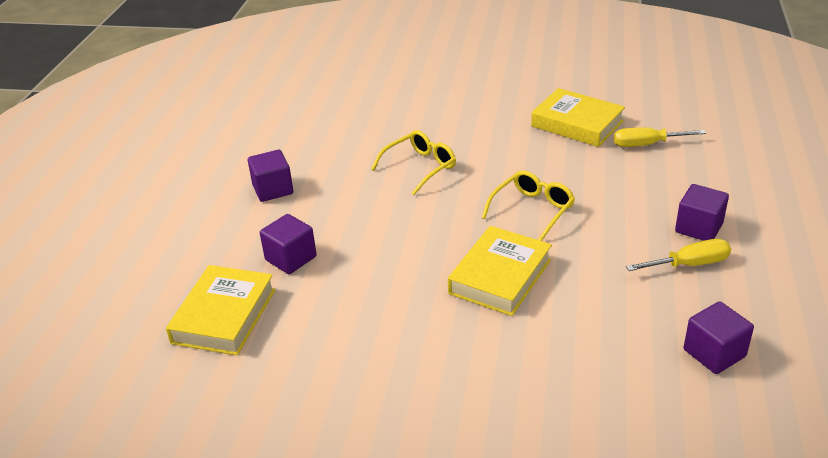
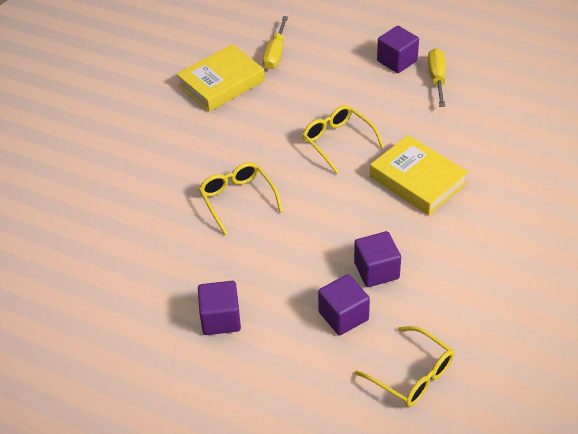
camera: 75 degrees left, 10 degrees up
(224, 316) = (412, 375): yellow book -> yellow glasses
(714, 353) = (530, 96): purple cube -> purple cube (376, 270)

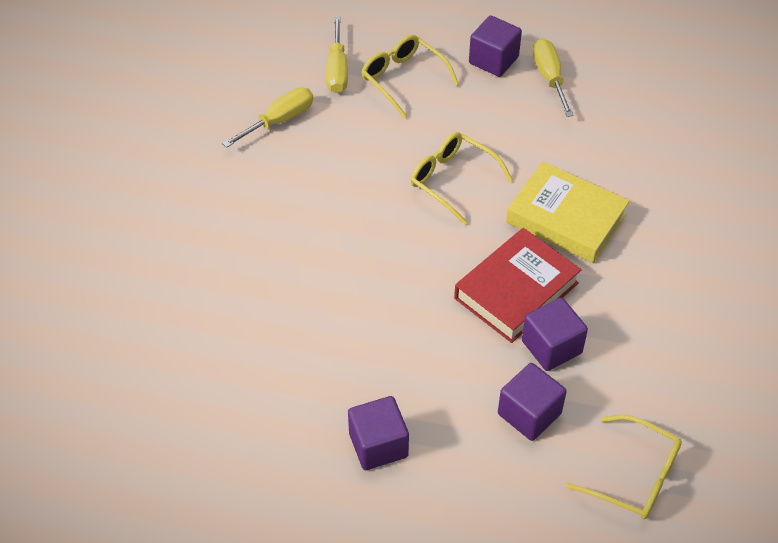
camera: 15 degrees left, 5 degrees up
(221, 83) = (279, 120): yellow book -> yellow screwdriver
(237, 199) = (350, 279): yellow glasses -> yellow glasses (403, 79)
(362, 226) = (516, 291): none -> red book

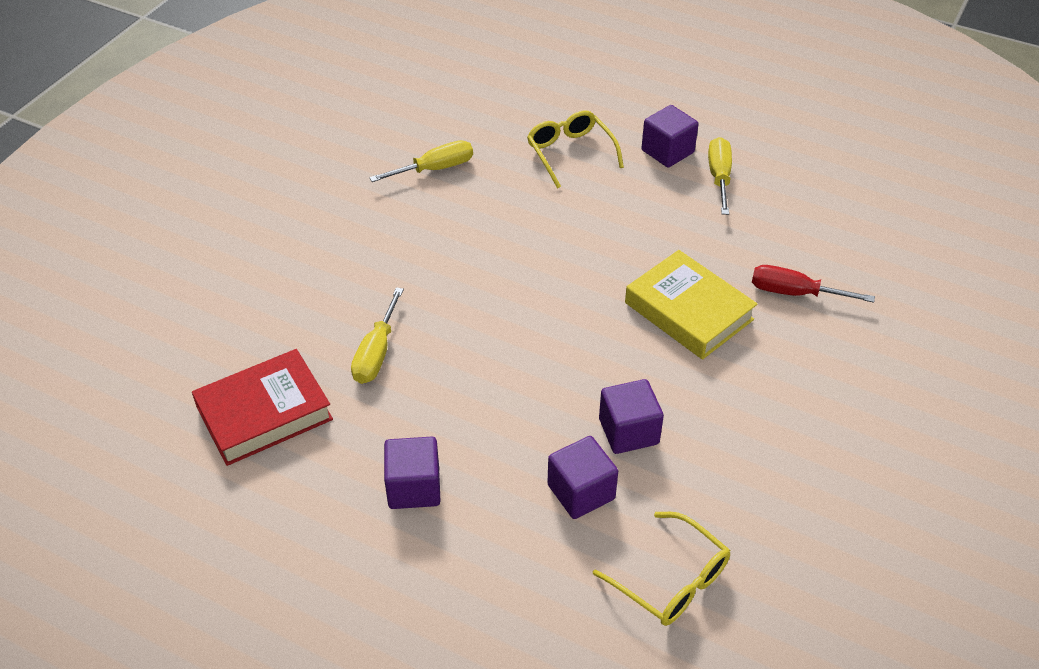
camera: 15 degrees right, 5 degrees down
(337, 70) = (508, 134): yellow screwdriver -> yellow screwdriver (376, 353)
(452, 180) = (584, 253): yellow glasses -> none
(516, 291) = (611, 370): red book -> red book (264, 413)
(653, 181) = (794, 293): none -> red screwdriver

